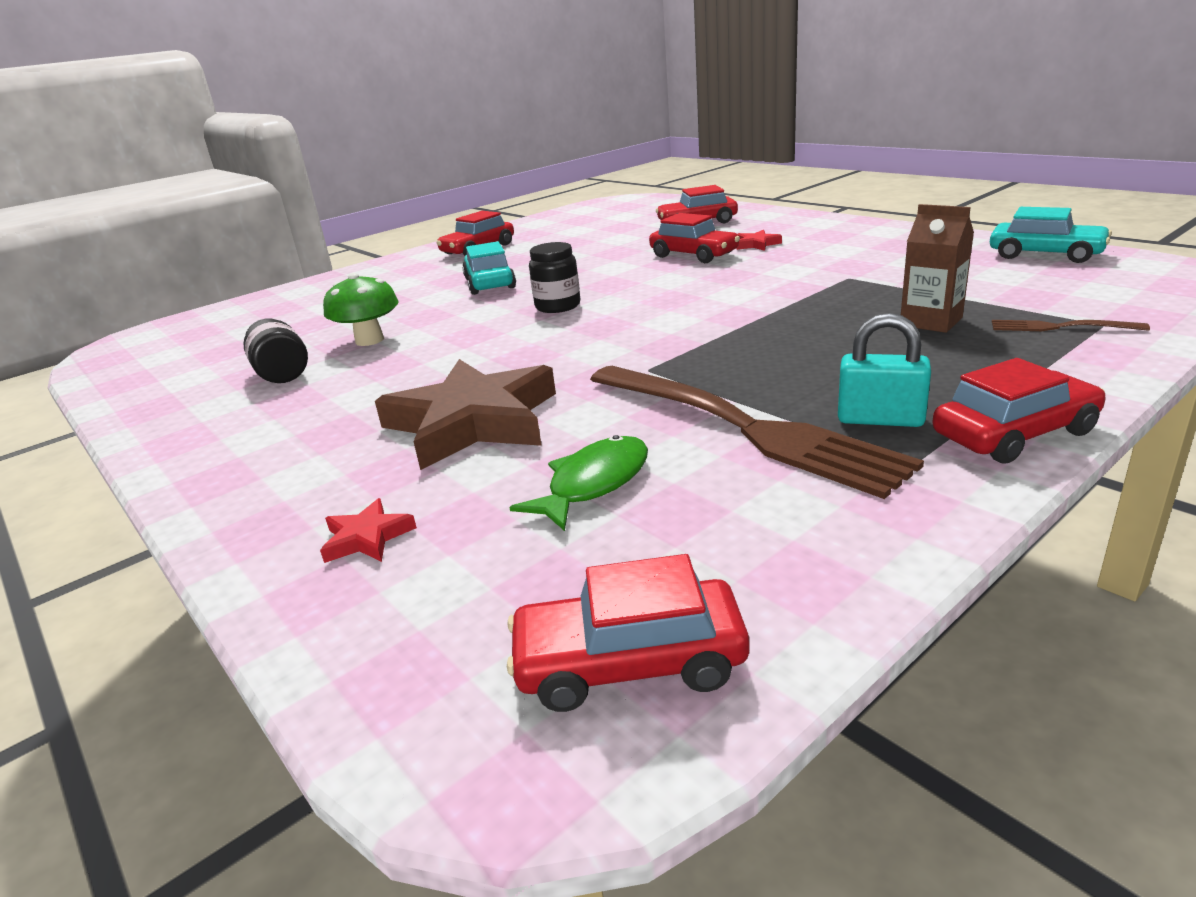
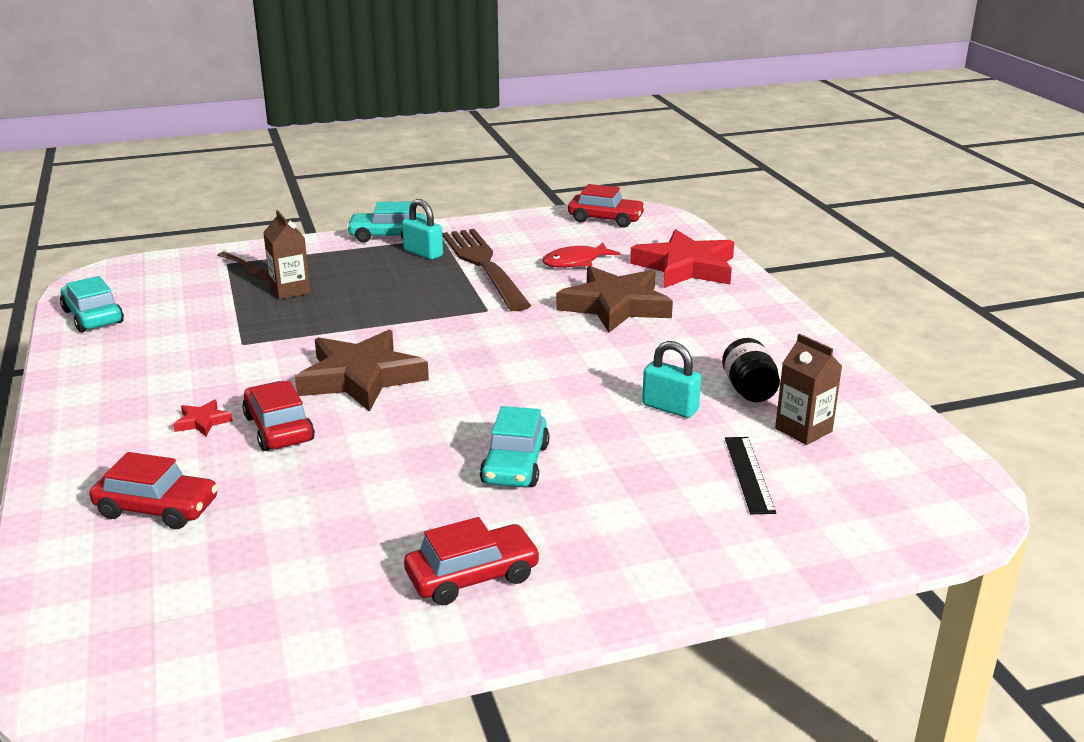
camera: 160 degrees left, 0 degrees up
(234, 357) = (803, 430): none -> brown carton
(297, 320) = (749, 474): none -> black ruler
(367, 538) = (685, 267): red star -> red star, size x2.45
(369, 340) = (670, 408): green mushroom -> turquoise padlock
(558, 306) = (483, 394): black jar -> none
(593, 484) = (576, 262): green fish -> red fish
(686, 288) = (361, 377): none -> brown star
(1014, 434) = (388, 236): red car -> turquoise car

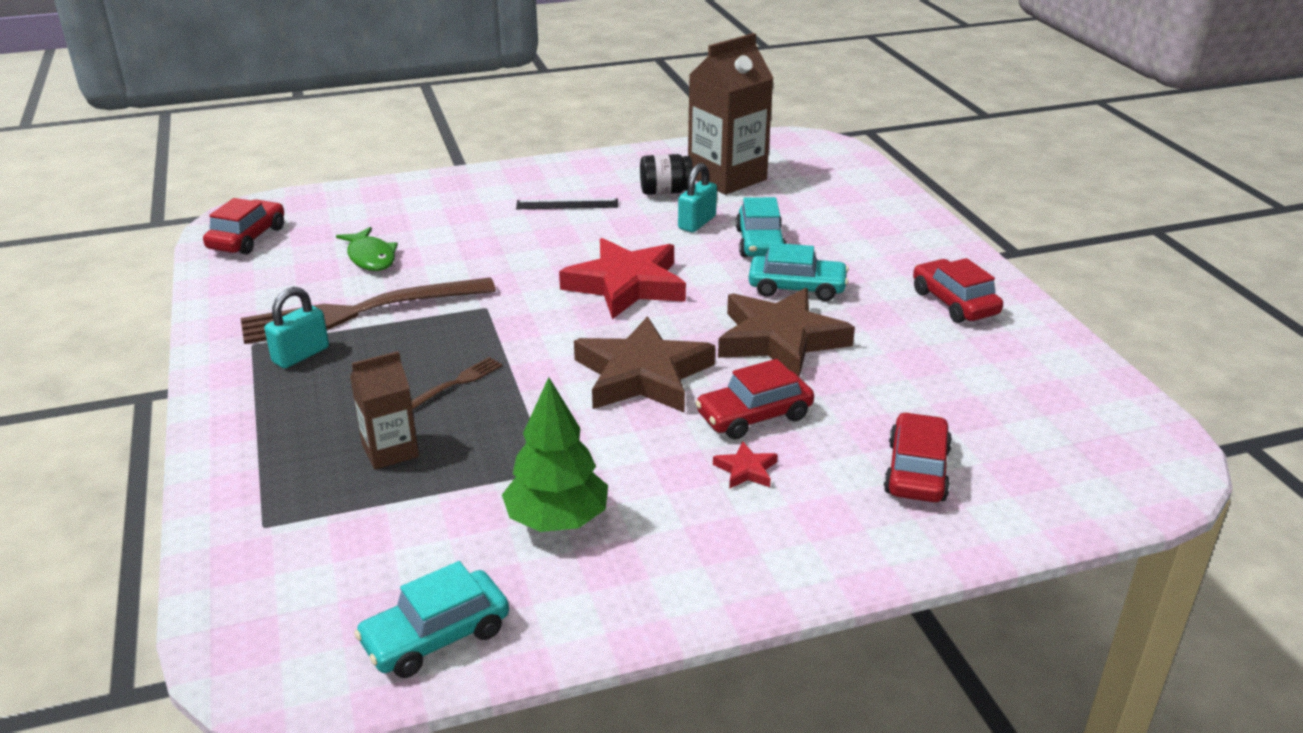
camera: 90 degrees left, 5 degrees up
(182, 348) = (557, 520): none -> green tree
(248, 267) = (291, 501): brown fork -> brown fork (456, 383)
(388, 236) = (222, 386): turquoise car -> turquoise car (760, 243)
(576, 262) = (370, 257): red fish -> green fish
(615, 306) = (492, 239): brown star -> brown star (780, 340)
(685, 267) = (407, 202): red star -> red star (626, 285)
(749, 474) = (792, 200): black ruler -> black ruler (567, 204)
(803, 430) = (727, 178): brown carton -> brown carton, size x1.83

